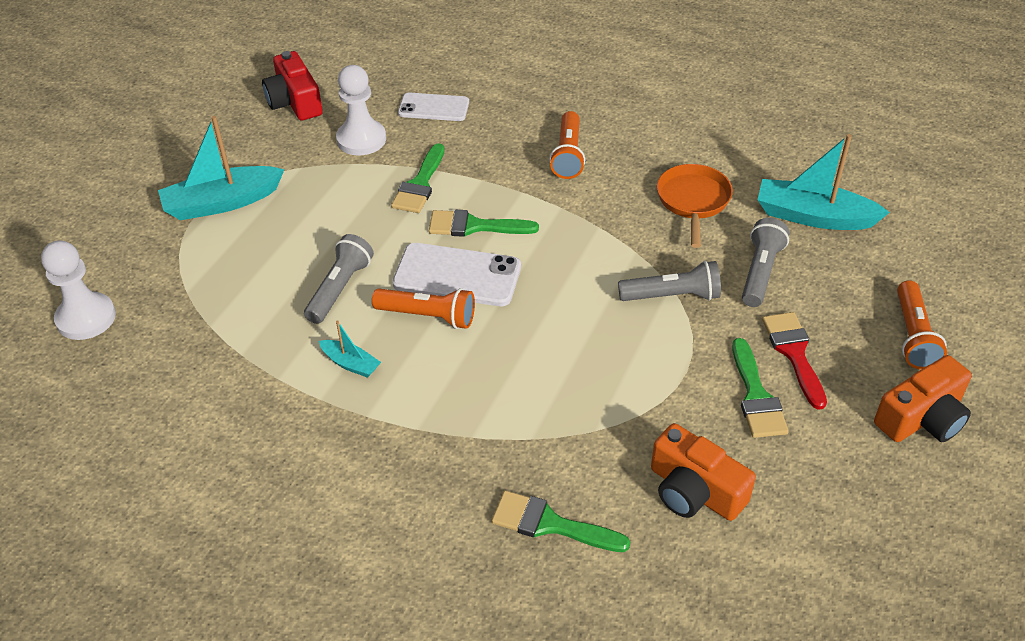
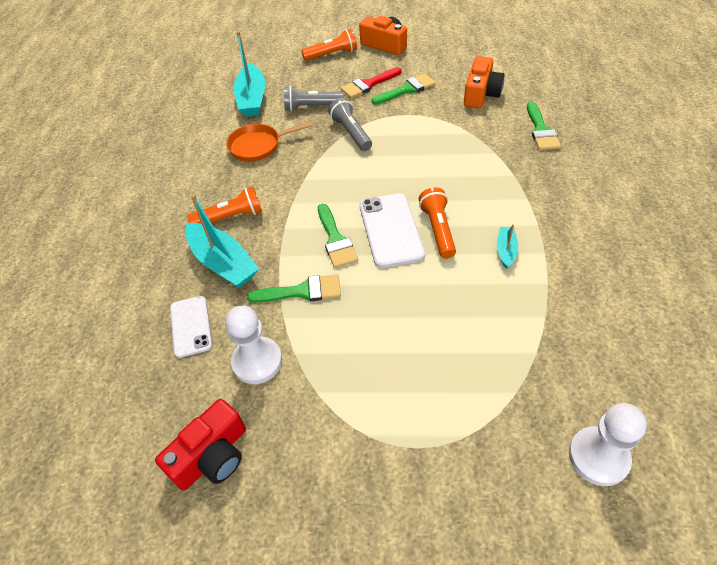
camera: 110 degrees left, 5 degrees up
(222, 203) = (396, 432): turquoise boat -> turquoise boat (223, 263)
(340, 288) = (444, 289): grey flashlight -> none

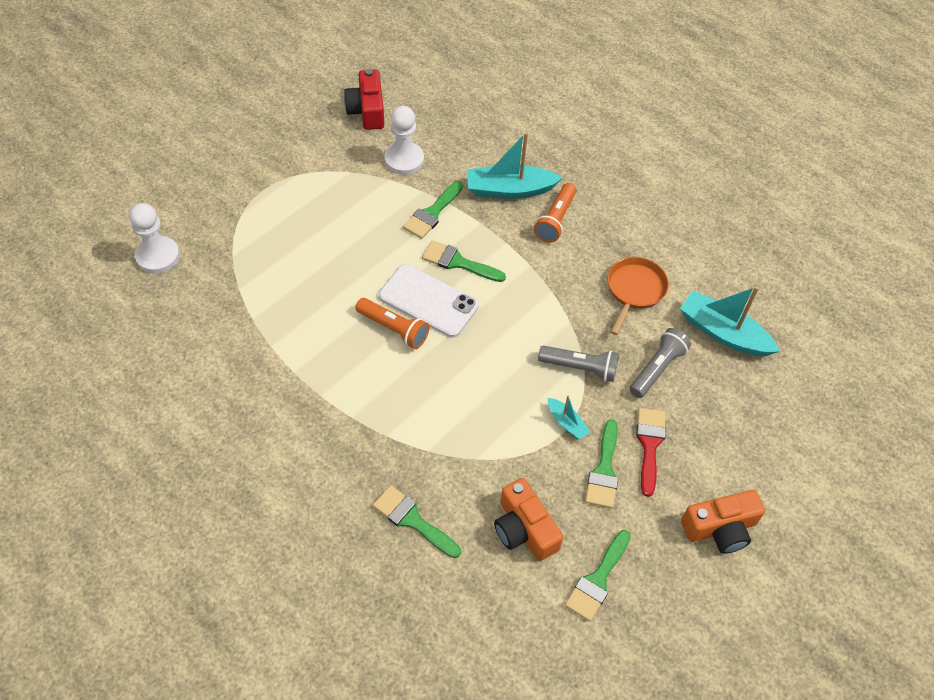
camera: 125 degrees right, 5 degrees up
(191, 326) = (470, 146): white phone -> none
(332, 54) = (749, 460): orange flashlight -> none
(468, 61) = (597, 580): none -> green brush
(505, 250) = (324, 350): turquoise boat -> turquoise boat (566, 423)

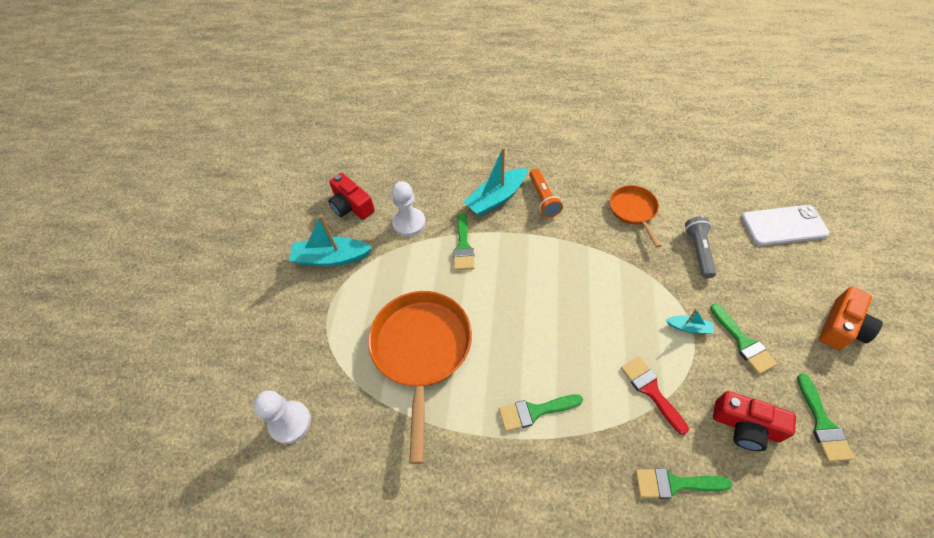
camera: 30 degrees left, 0 degrees up
(309, 274) = (421, 350): none -> orange pan
(394, 329) = (518, 347): orange flashlight -> none
(428, 301) = (521, 309): white phone -> white phone (783, 226)
(458, 262) = (513, 268): green brush -> green brush (534, 411)
(524, 529) = (745, 426): orange camera -> red camera
(580, 368) = (657, 284): grey flashlight -> none
(649, 445) = (748, 304): red brush -> red brush (650, 390)
(723, 333) = (707, 202): turquoise boat -> turquoise boat (331, 258)

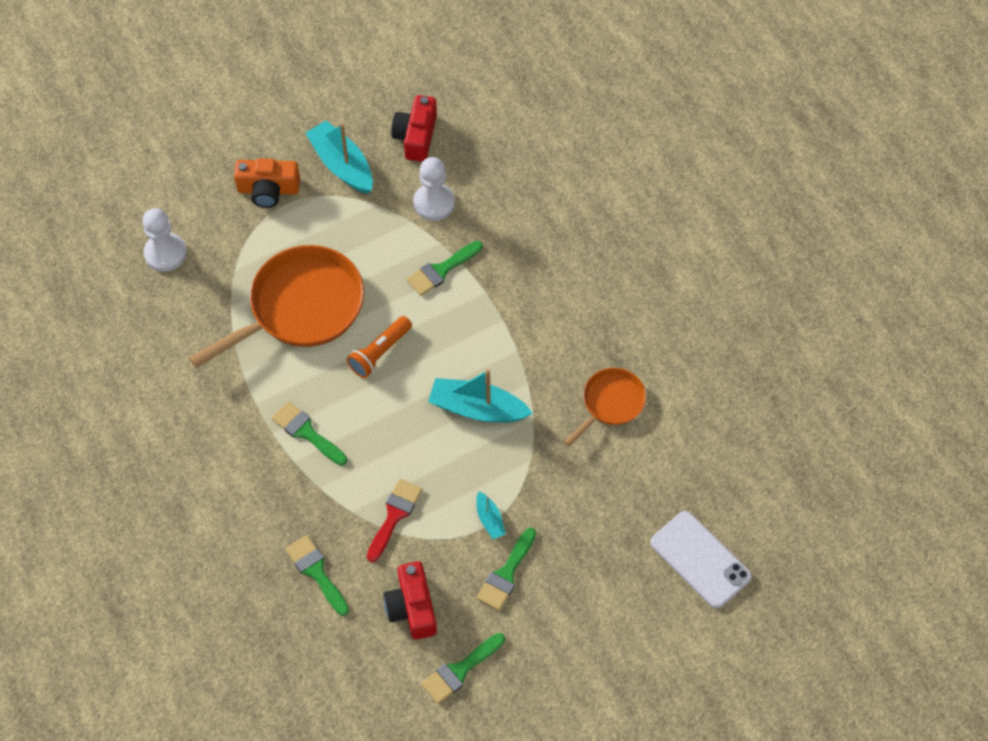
camera: 50 degrees right, 5 degrees up
(496, 198) = (528, 262): turquoise boat -> turquoise boat (477, 408)
(543, 198) = (562, 307): orange flashlight -> orange flashlight (379, 353)
(698, 251) = (598, 489): grey flashlight -> none
(841, 327) = (591, 657): orange camera -> orange camera (268, 190)

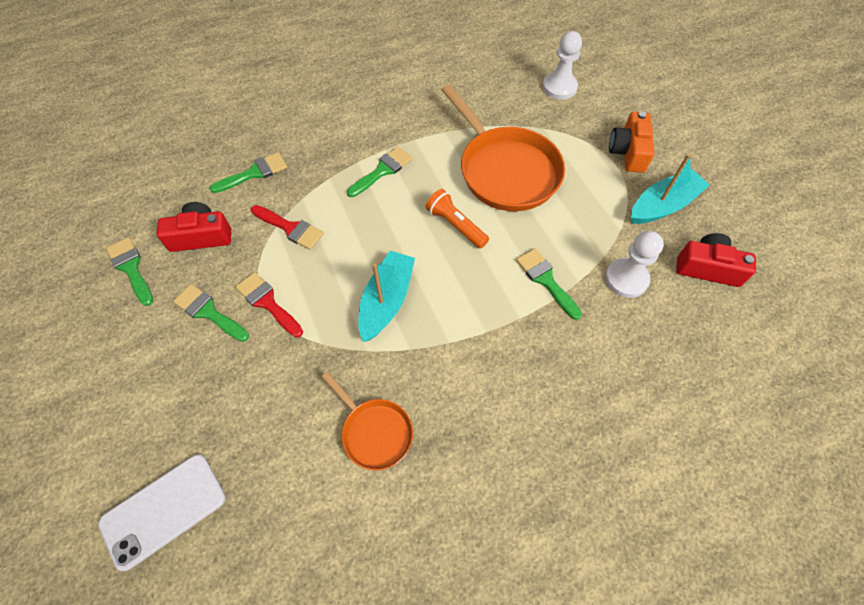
camera: 95 degrees right, 0 degrees up
(489, 519) = (267, 302): turquoise boat -> red brush

